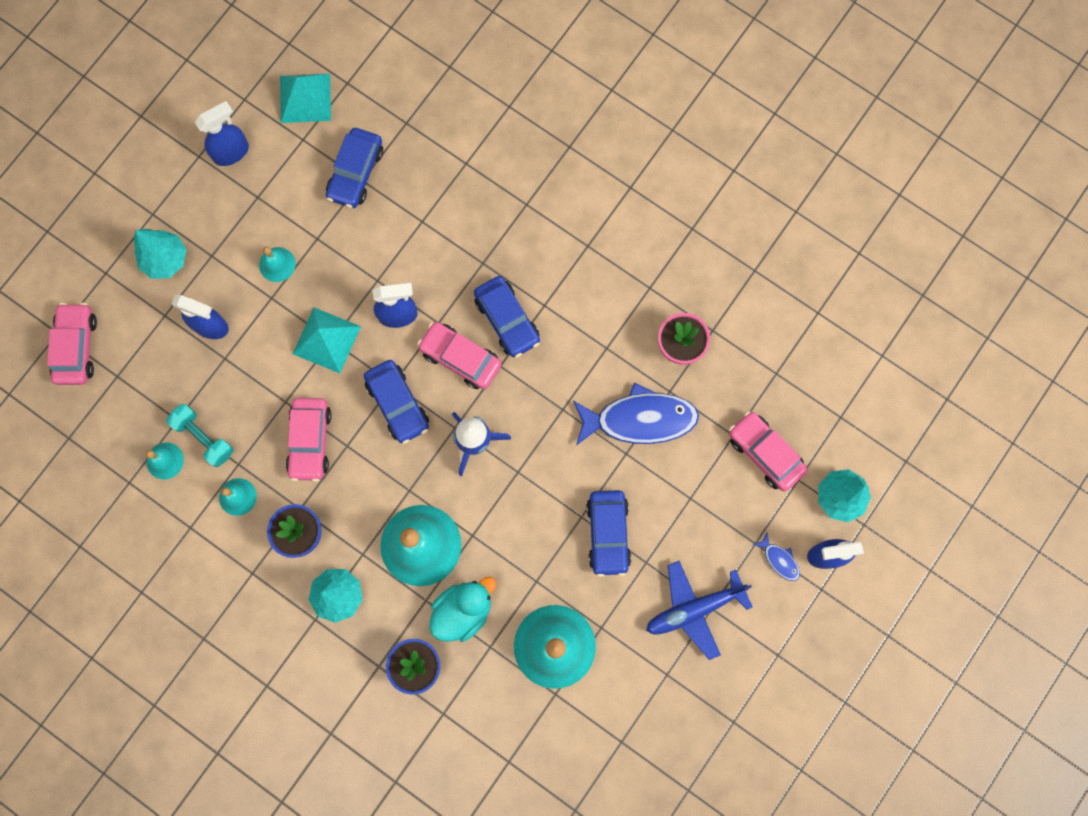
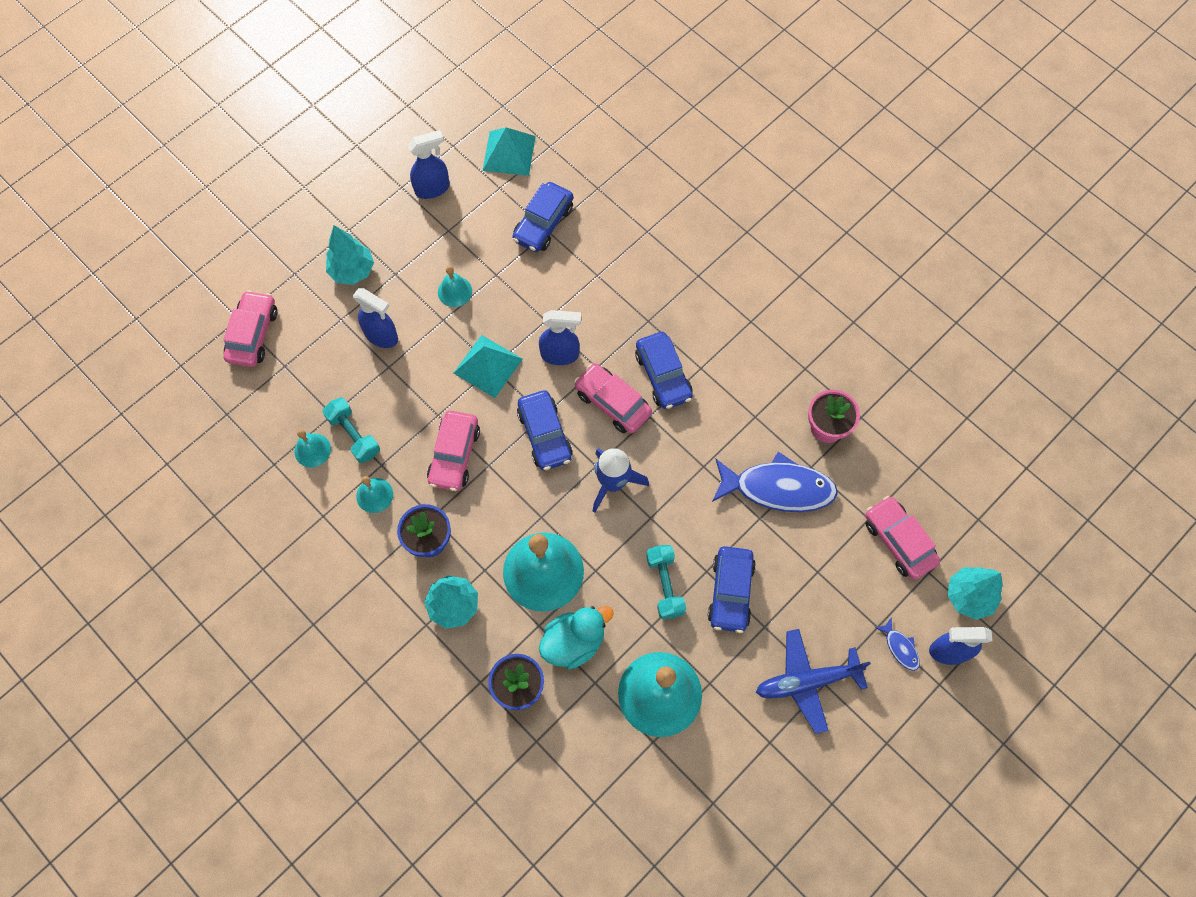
camera: 10 degrees right, 10 degrees down
(543, 538) = (665, 585): none -> turquoise dumbbell

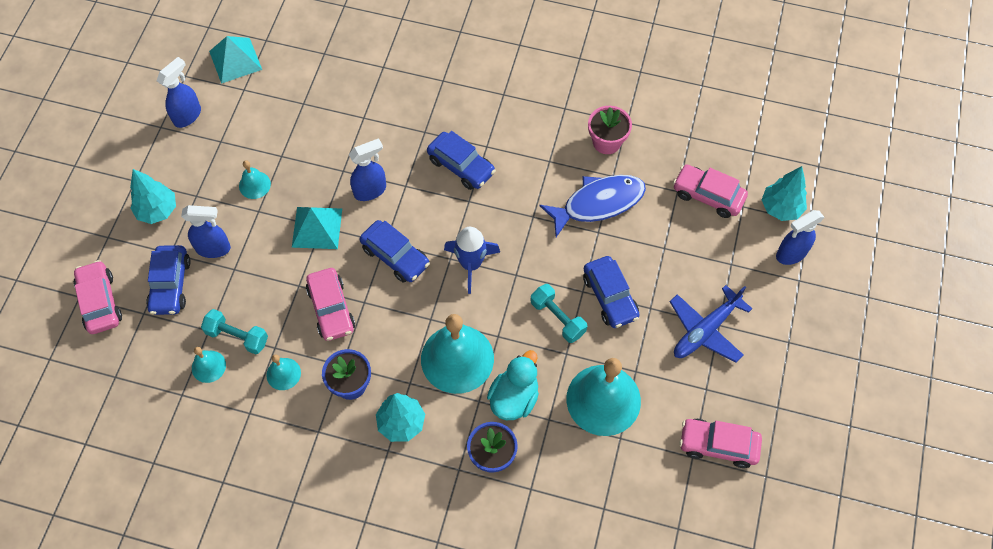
camera: 30 degrees left, 5 degrees down
(543, 223) = (296, 100): blue car -> blue car (170, 285)
(612, 403) = (434, 205): pink car -> pink car (718, 445)
(900, 647) = (756, 270): blue fish -> none

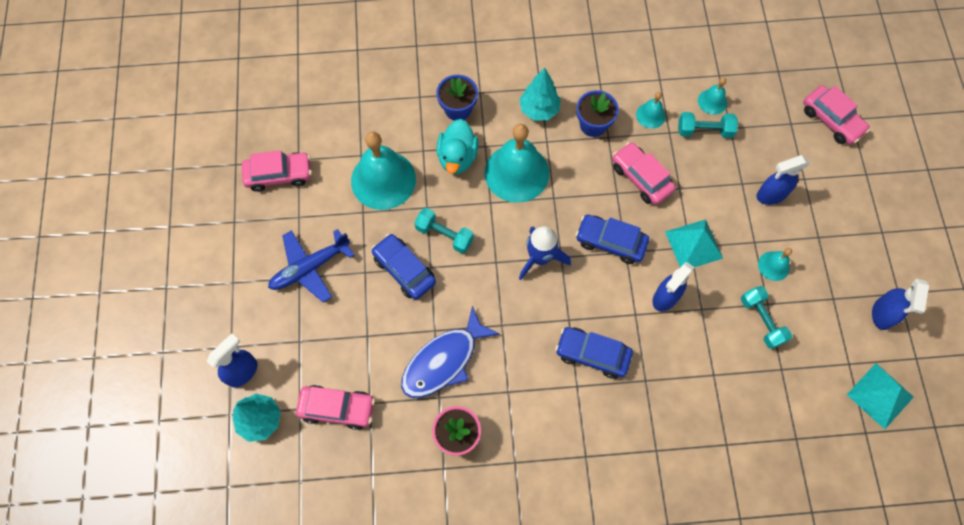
camera: 160 degrees right, 5 degrees up
(158, 210) = (841, 211): turquoise tree -> none
(170, 285) = (785, 152): blue car -> none
(295, 144) = (761, 320): none -> turquoise dumbbell
(705, 330) = (310, 268): blue plane -> blue plane turned 150 degrees counterclockwise

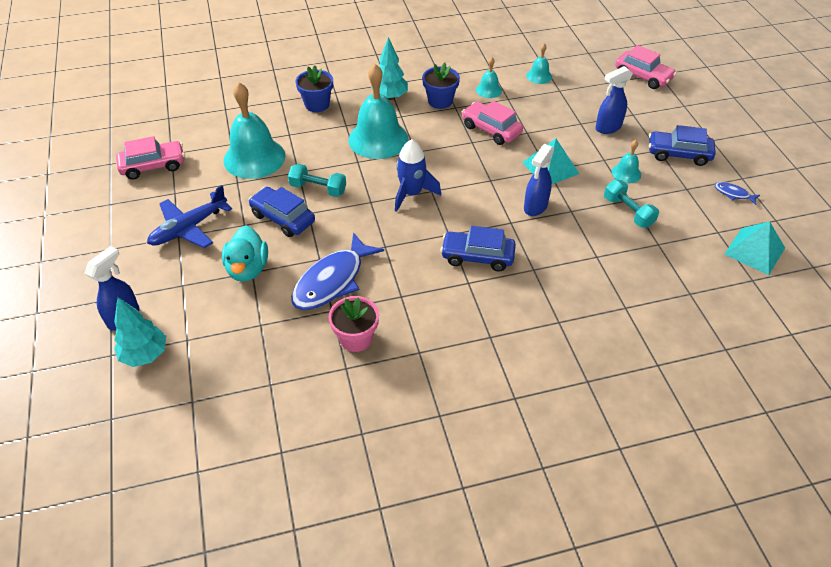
camera: 10 degrees left, 20 degrees down
(337, 408) = (227, 333): pink car -> none
(457, 157) = (321, 135): turquoise duck -> turquoise duck (248, 269)
(610, 242) = (474, 175): blue car -> blue car (678, 154)
(704, 131) = (538, 94): turquoise dumbbell -> none
(882, 314) = (733, 194): blue spray bottle -> blue fish

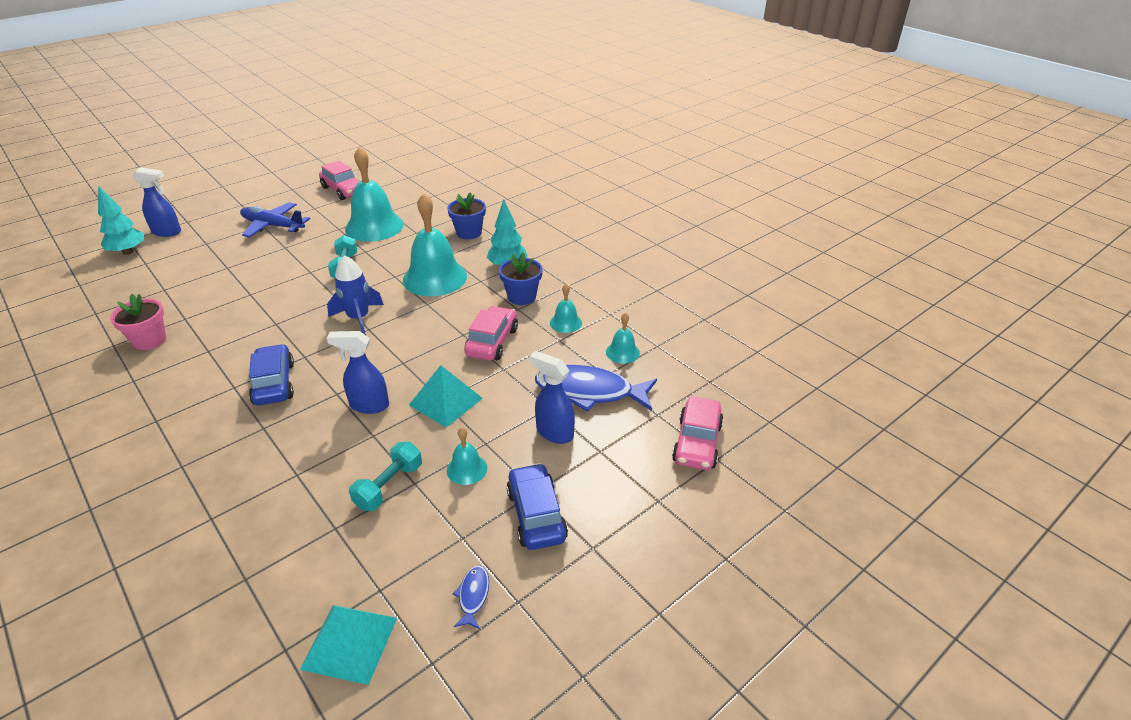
camera: 65 degrees right, 10 degrees down
(248, 269) = (230, 264): turquoise duck -> none
(283, 218) = (298, 262): blue car -> none
(332, 281) = (222, 308): blue fish -> blue fish (589, 392)

